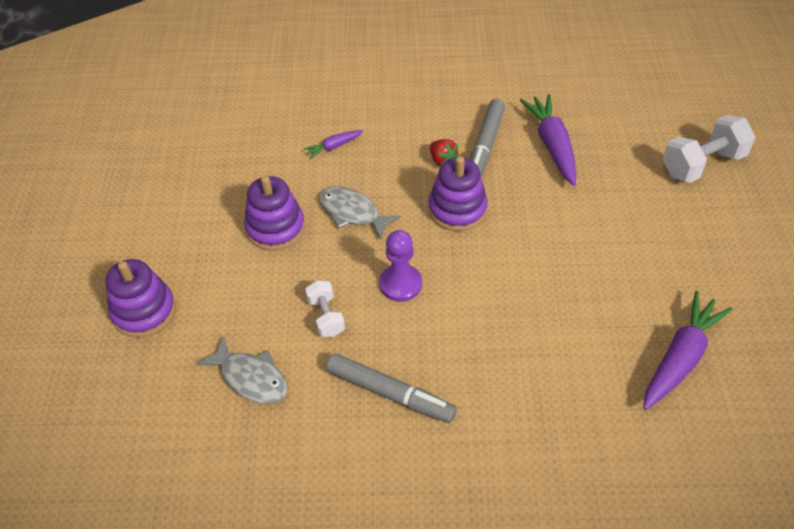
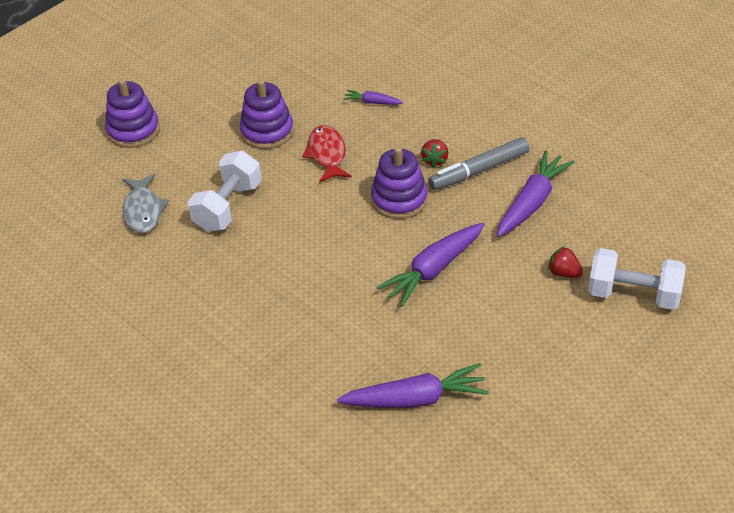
camera: 45 degrees right, 5 degrees down
(326, 316) = (228, 207): white dumbbell -> white dumbbell, size x1.73
(352, 213) = (327, 154): grey fish -> red fish
(390, 393) = (206, 278): grey marker -> none
(400, 284) = (297, 220): purple pawn -> none
(556, 246) = (433, 270): none -> purple carrot
(641, 181) = (564, 273): none -> red strawberry

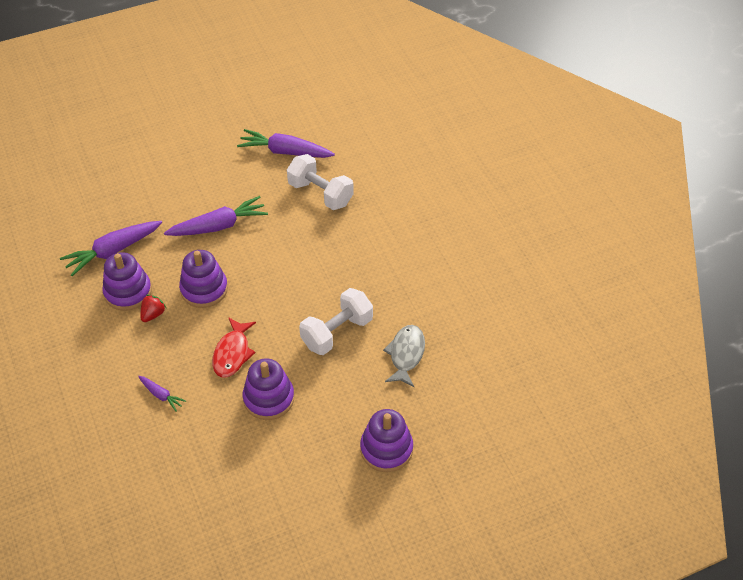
camera: 160 degrees left, 5 degrees up
(479, 170) = (128, 292): grey marker -> purple stacking toy
(564, 273) = (137, 194): red strawberry -> none
(633, 294) = (108, 165): white dumbbell -> white dumbbell (320, 193)

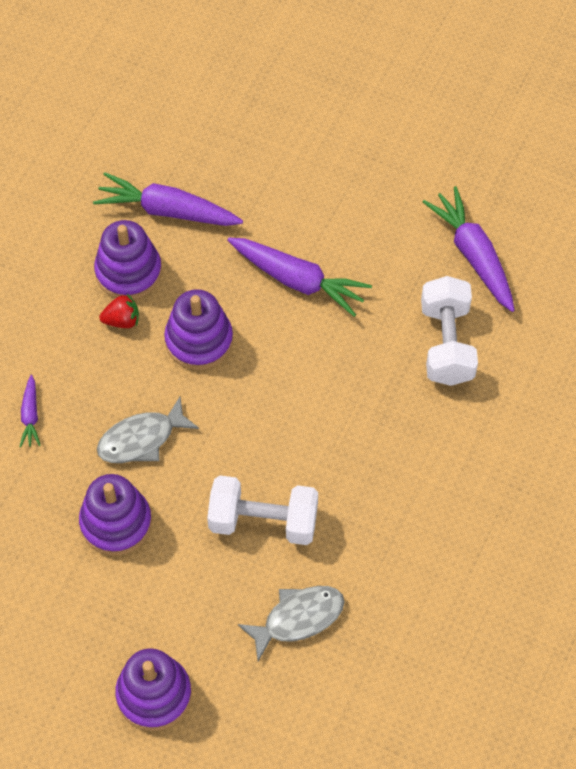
camera: 50 degrees right, 10 degrees up
(232, 353) = (141, 439): red fish -> grey fish

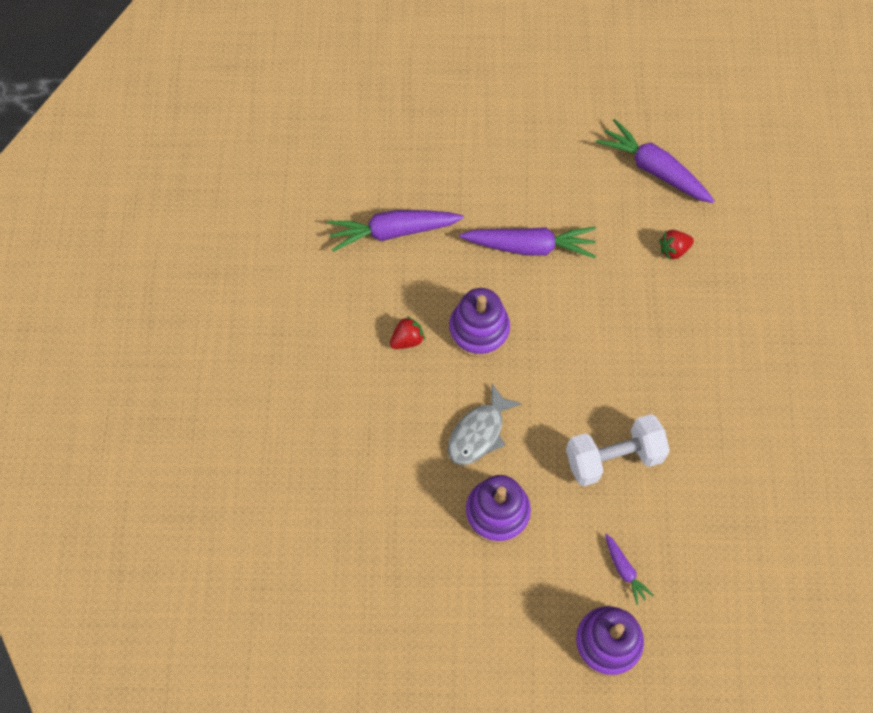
camera: 25 degrees left, 5 degrees up
(30, 416) = (377, 453): purple carrot -> purple carrot (624, 570)
(128, 272) = (390, 296): purple stacking toy -> none
(298, 618) = (685, 525): grey fish -> none
(446, 344) = (673, 250): white dumbbell -> red strawberry

